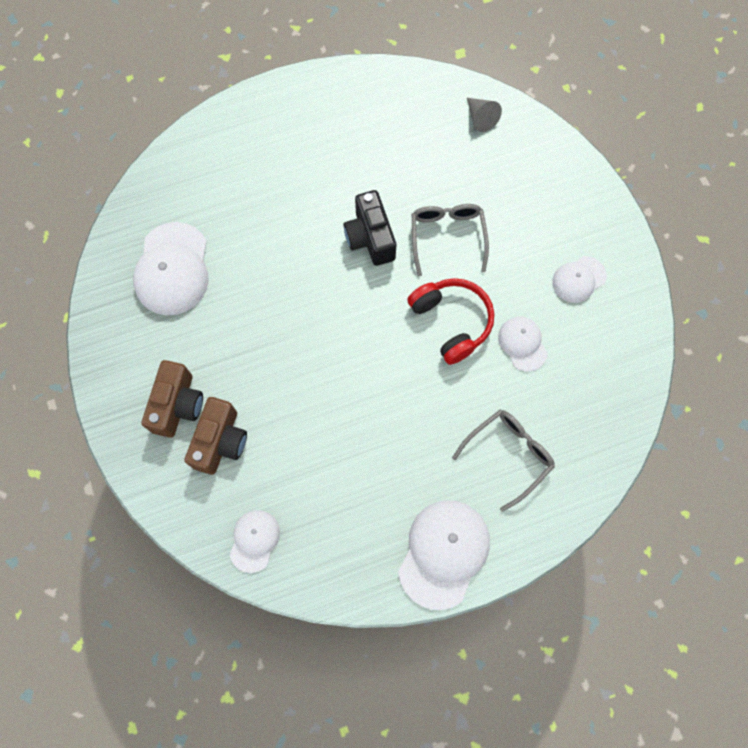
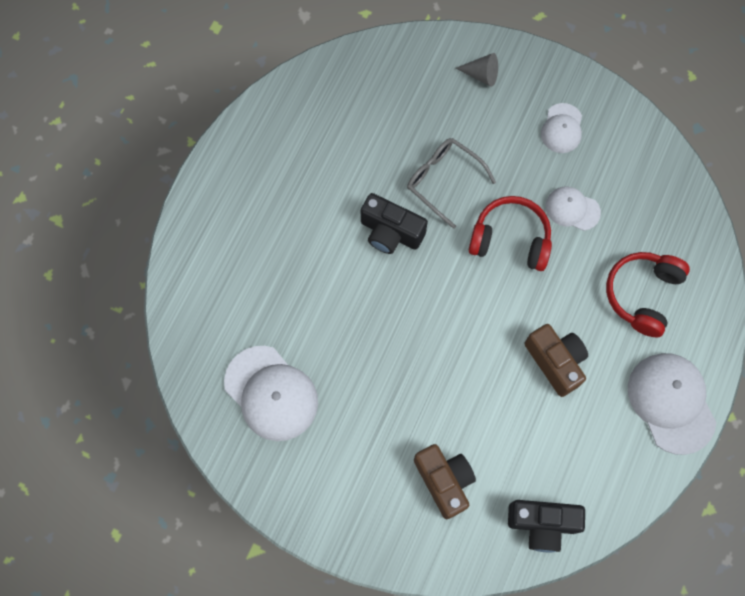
camera: 45 degrees left, 0 degrees up
(178, 405) = (385, 486): brown camera -> brown camera (555, 361)
(254, 540) = (542, 524): white cap -> black camera
(480, 118) = (374, 71): grey cone -> grey cone (481, 75)
(509, 455) = (642, 294): grey glasses -> red headphones

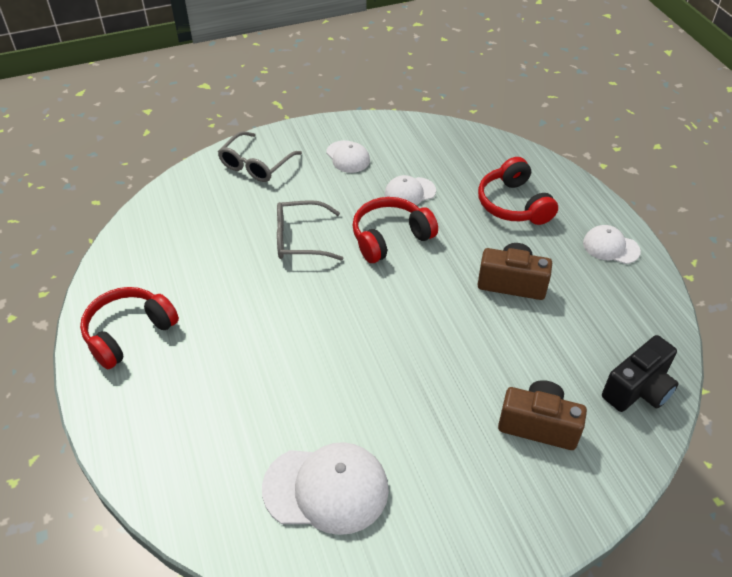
camera: 45 degrees left, 25 degrees down
(257, 162) = (129, 333): none -> red headphones
(390, 232) = (297, 297): black camera -> none
(481, 75) = (256, 165): grey cone -> grey glasses
(671, 403) = (610, 247): white cap -> white cap, size x0.57

